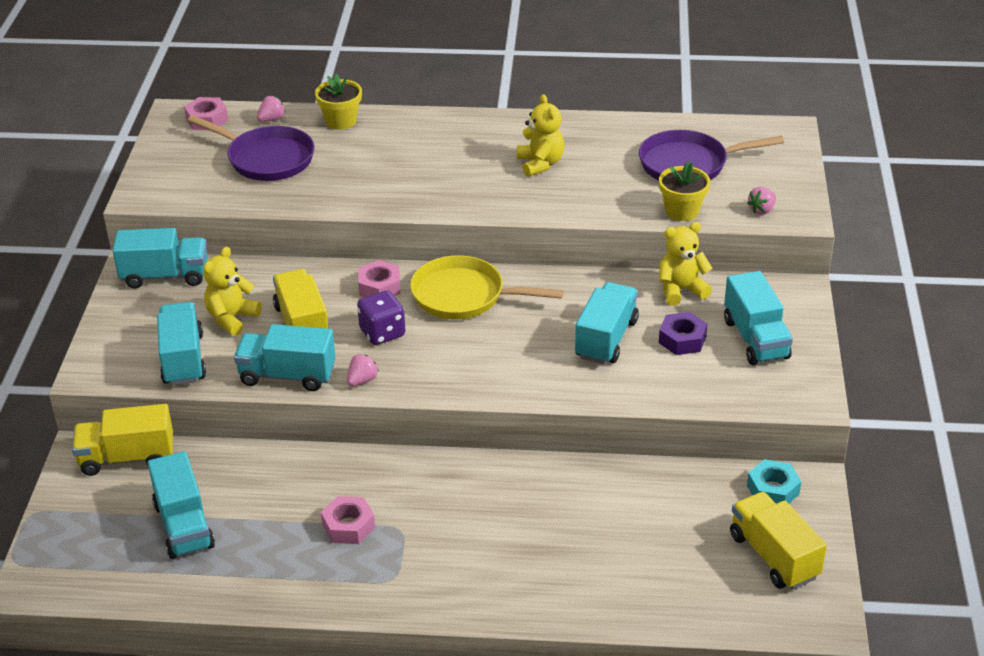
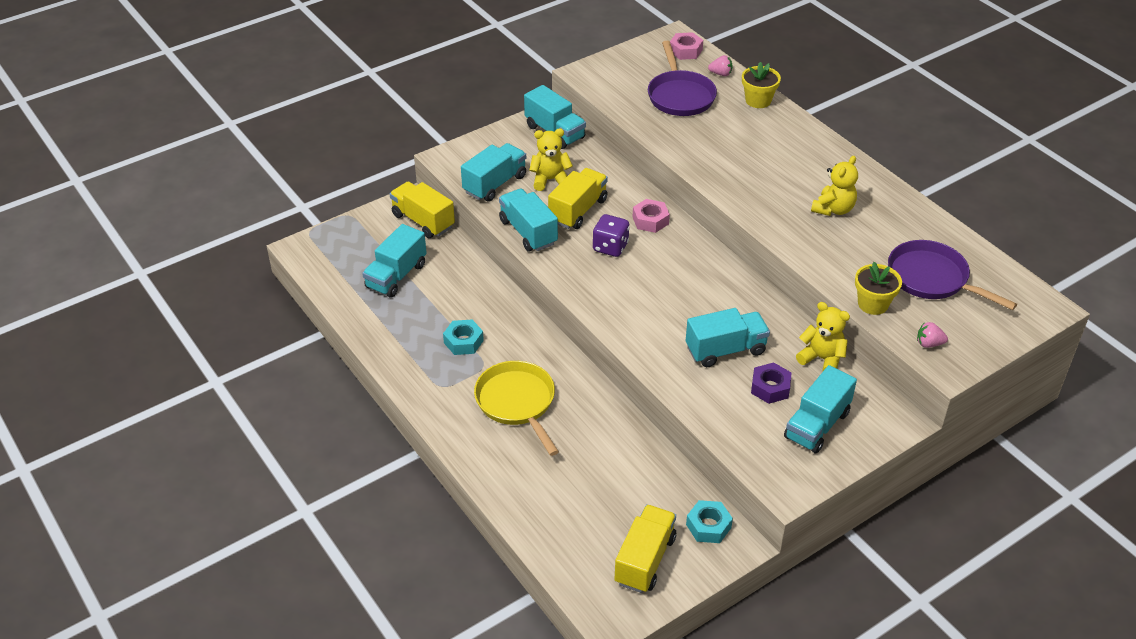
camera: 50 degrees right, 5 degrees up
(348, 526) = (463, 341): pink nut -> turquoise nut
(362, 380) = (559, 265): pink strawberry -> none
(464, 296) = (687, 261): yellow pan -> yellow pan (517, 403)

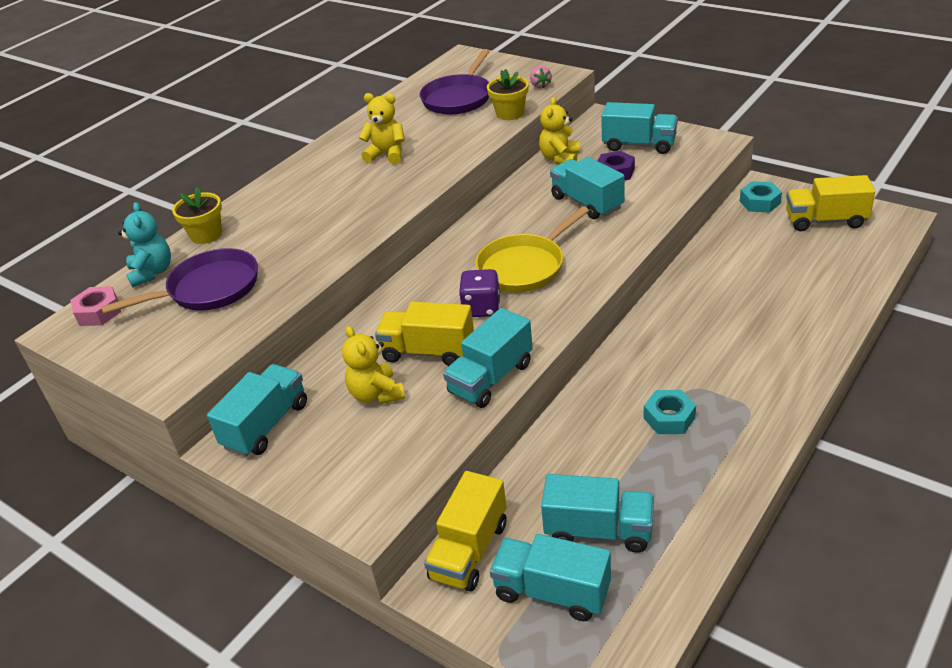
camera: 105 degrees left, 5 degrees down
(495, 184) = (407, 443): turquoise truck -> turquoise truck (552, 592)
(517, 403) = (724, 344): yellow pan -> yellow pan (525, 266)
(650, 220) = (419, 294): pink nut -> none
(720, 74) = (152, 272): pink strawberry -> turquoise teddy bear

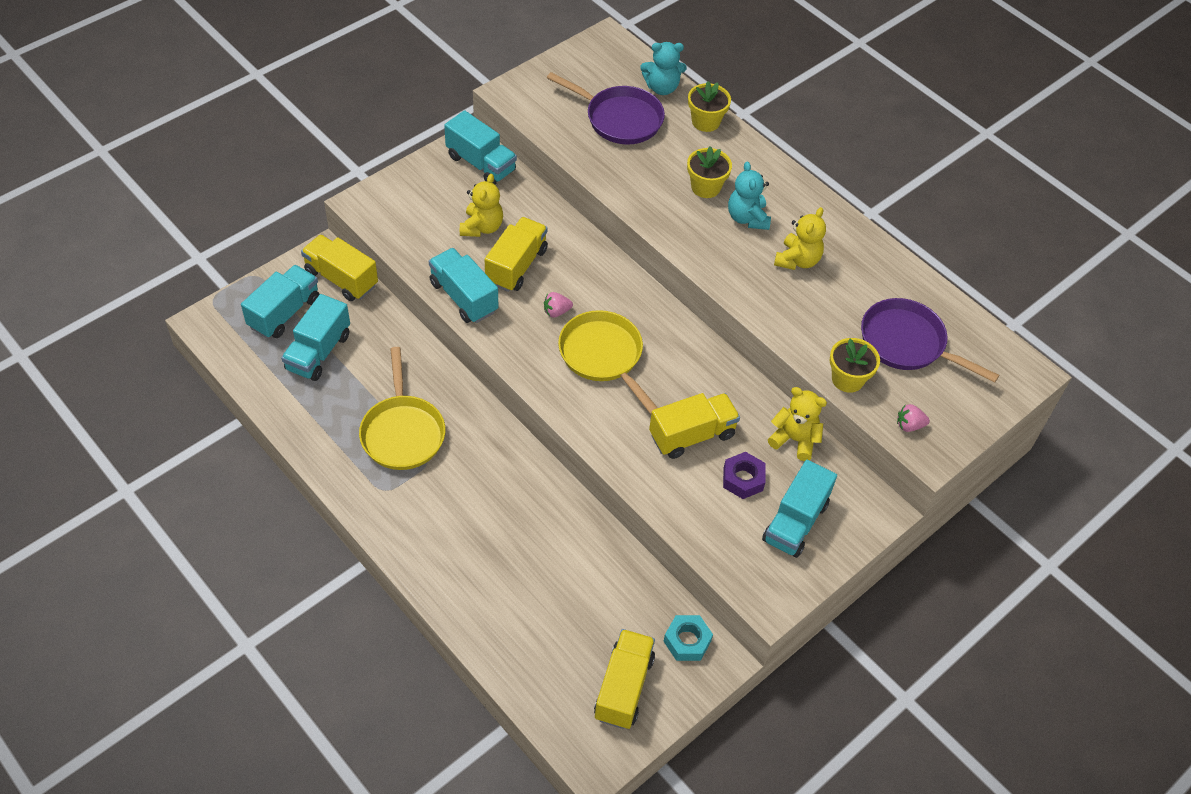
camera: 95 degrees right, 15 degrees up
(98, 312) = (620, 58): pink nut -> none
(208, 289) = (619, 119): purple pan -> purple pan turned 45 degrees counterclockwise
(305, 216) = (705, 187): none -> yellow flower pot
(342, 187) = (747, 218): none -> turquoise teddy bear
(376, 394) = (482, 227): yellow teddy bear -> yellow teddy bear turned 120 degrees clockwise
(481, 308) = (556, 312): purple dice -> pink strawberry
(587, 203) = (692, 435): turquoise truck -> yellow truck
(669, 418) = (402, 432): turquoise nut -> yellow pan

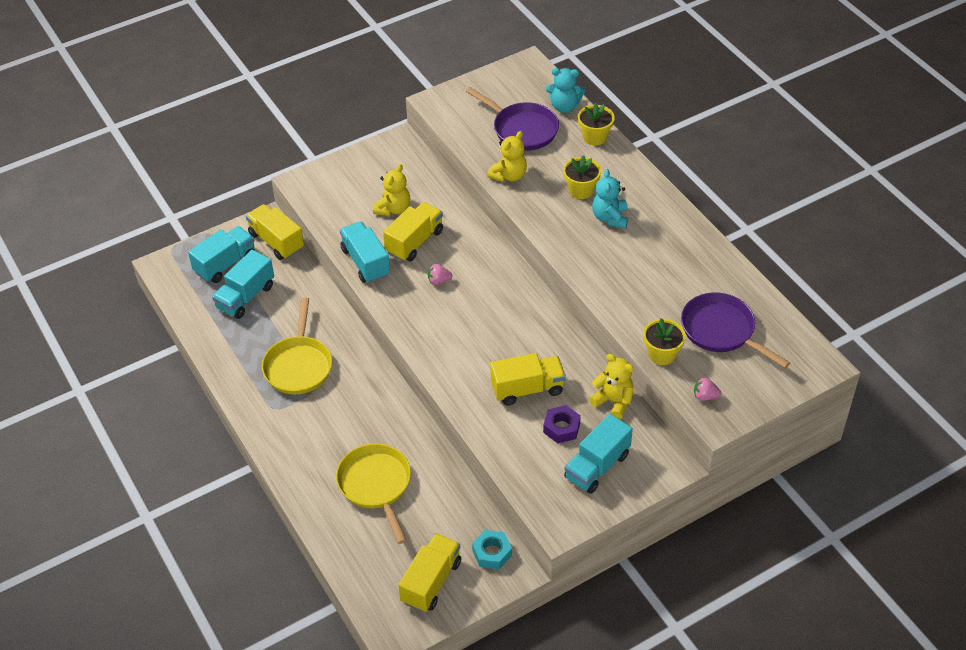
camera: 15 degrees right, 5 degrees down
(481, 163) = (404, 158): turquoise truck -> none
(603, 356) = (469, 320): yellow pan -> yellow pan (376, 485)
(797, 260) = (644, 255): yellow teddy bear -> yellow teddy bear (509, 175)

